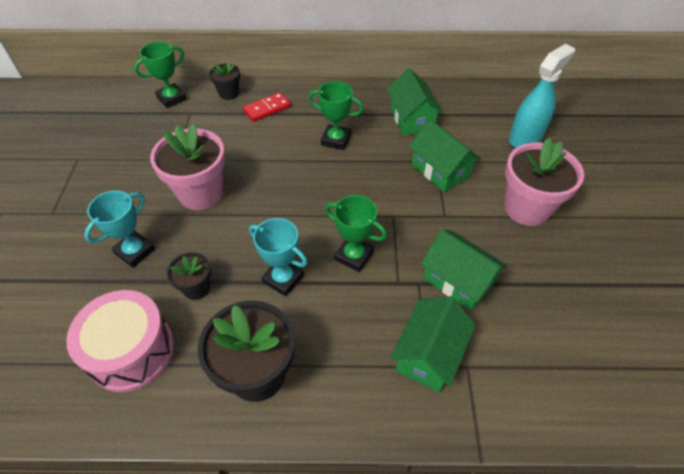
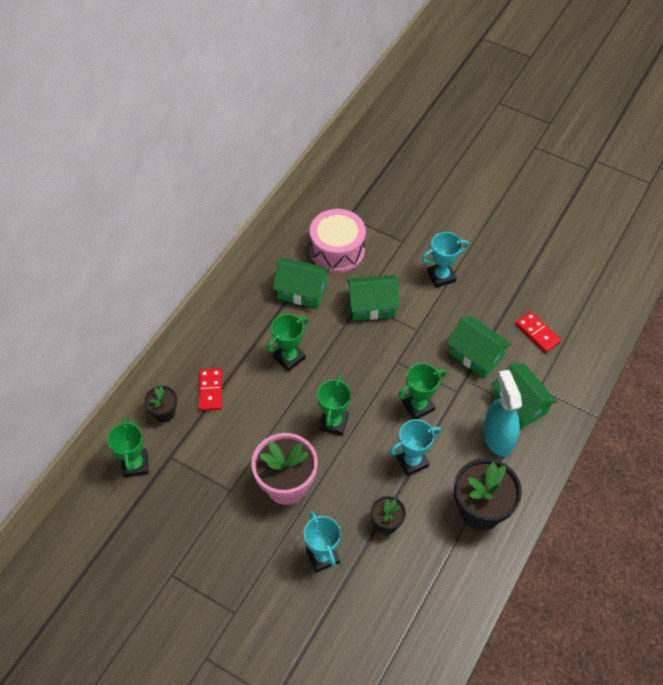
camera: 60 degrees left, 5 degrees up
(131, 351) = (419, 585): pink drum -> pink drum (337, 250)
(288, 198) = (333, 422): none -> green trophy
(458, 280) = (476, 355): green house -> green house turned 60 degrees clockwise
(525, 138) = (375, 231): turquoise spray bottle -> turquoise spray bottle (497, 437)
(527, 208) = (441, 276): pink flower pot -> turquoise trophy
(542, 331) = (537, 333): none -> red domino

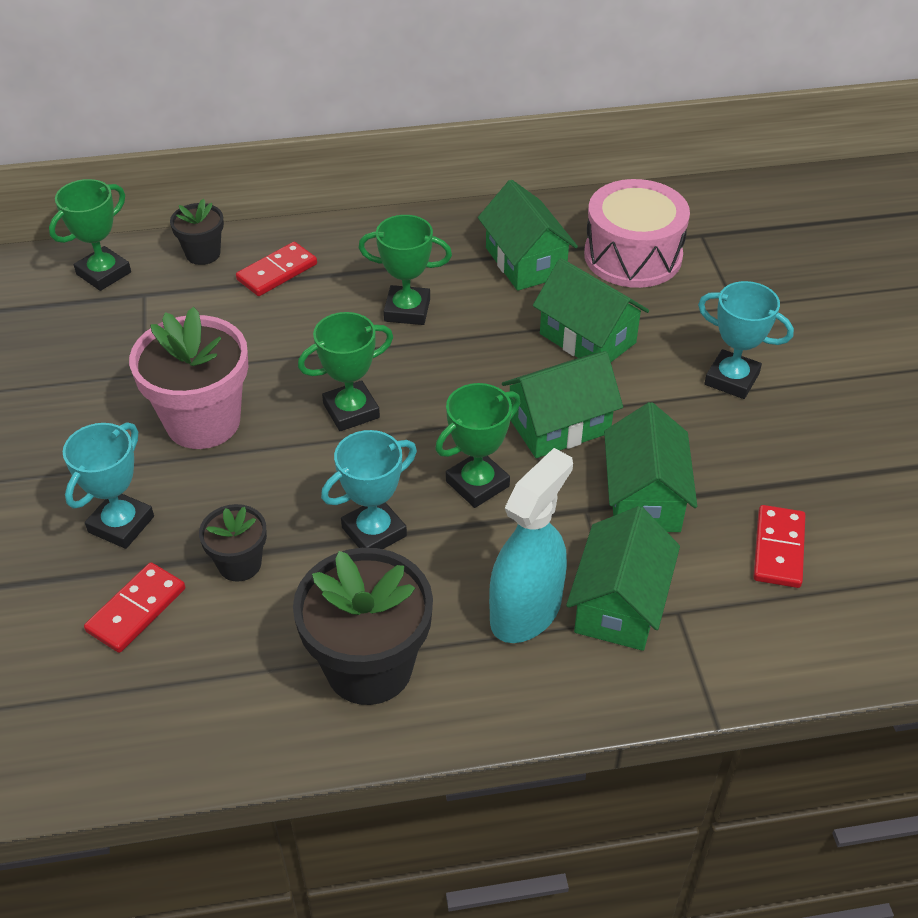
camera: 50 degrees right, 10 degrees down
(379, 578) = (136, 610): none -> red domino
(412, 354) = (559, 425): none -> green house
(412, 461) = (374, 532): turquoise trophy -> turquoise trophy turned 60 degrees counterclockwise
(418, 406) = (477, 484): green trophy -> green trophy turned 60 degrees counterclockwise

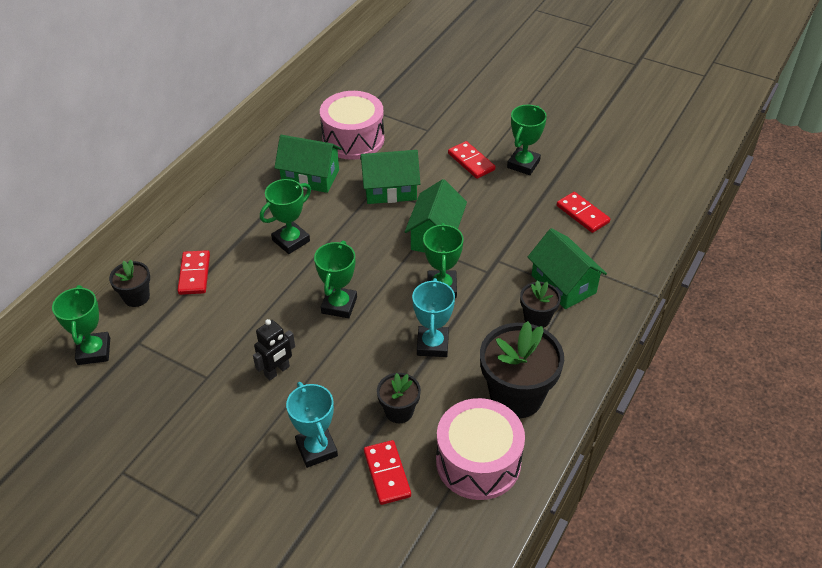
camera: 50 degrees left, 0 degrees up
(203, 422) = (277, 371): pink flower pot -> black robot
(227, 689) = (478, 462): none -> pink drum
(526, 611) = (537, 318): turquoise spray bottle -> black flower pot
(644, 497) = (511, 236): green house -> none
(731, 379) = (471, 162): turquoise trophy -> red domino
(795, 431) = (523, 164): none -> green trophy

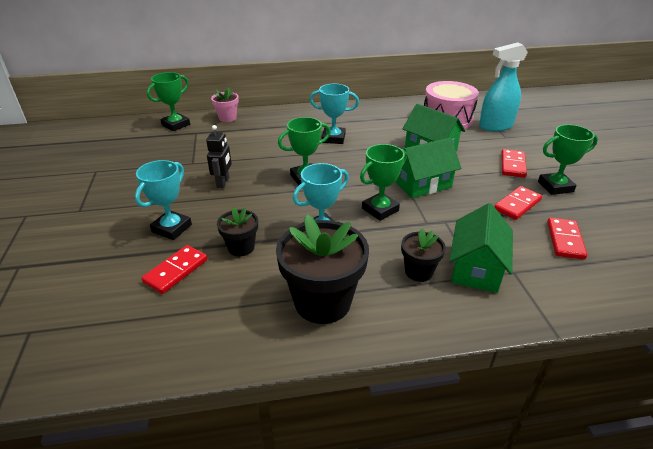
camera: 50 degrees right, 10 degrees down
(136, 297) = (227, 118): black flower pot -> pink flower pot
(194, 274) = (265, 124): red domino -> red domino (517, 205)
(277, 371) = (223, 183): black robot -> black robot turned 90 degrees counterclockwise
(291, 240) = (333, 138): green trophy -> turquoise trophy
(310, 177) = (392, 121): green house -> none
(404, 121) = (495, 126): none -> turquoise spray bottle
(478, 462) = (230, 315): pink drum -> none

